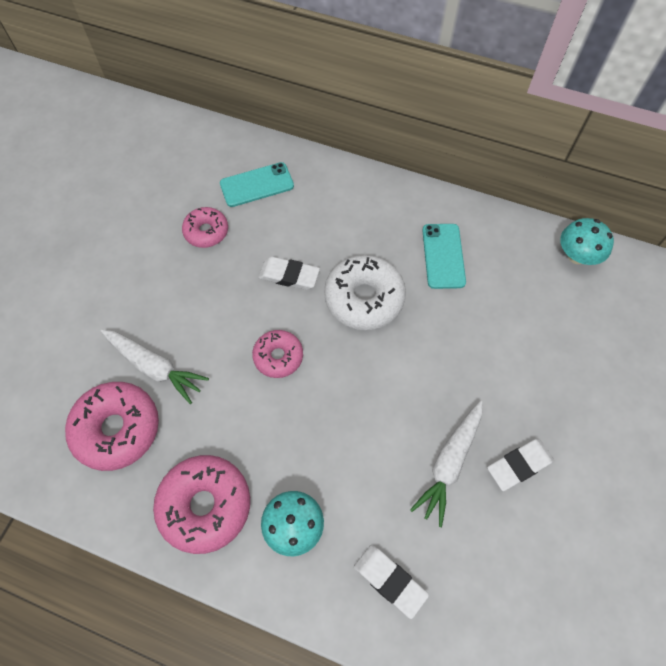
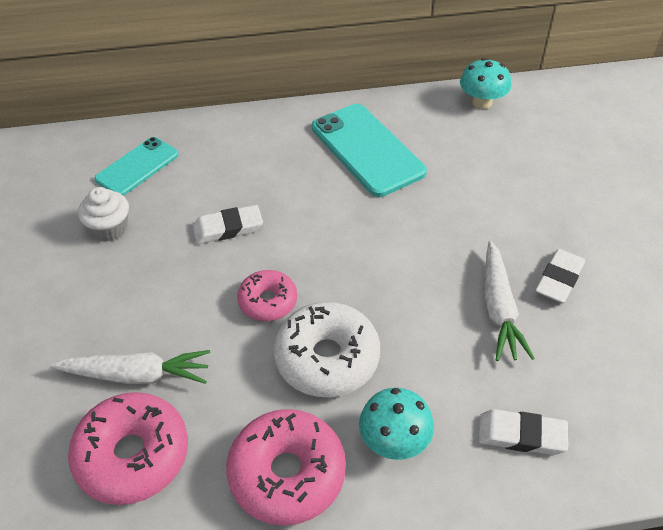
camera: 30 degrees left, 15 degrees down
(206, 232) = (109, 228): pink donut -> white cupcake
(364, 298) = (318, 214): white donut -> white donut (327, 358)
(443, 256) = (367, 150): turquoise phone -> turquoise phone, size x1.58

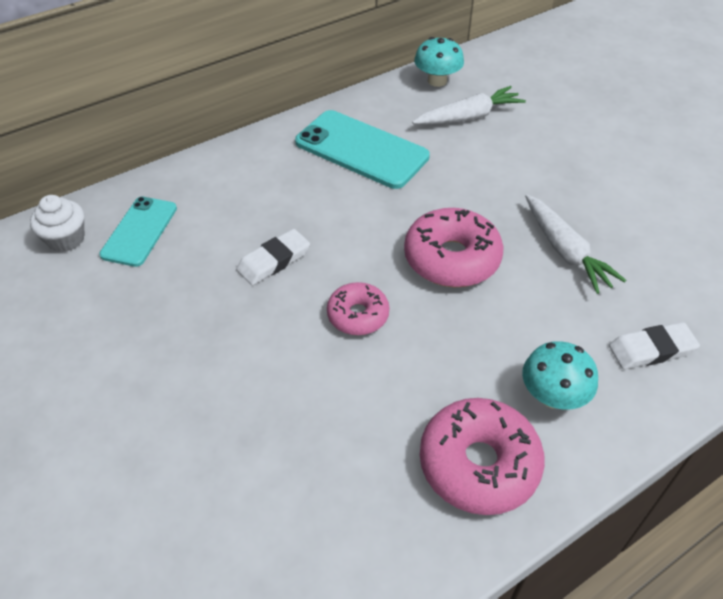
camera: 25 degrees left, 0 degrees up
(109, 228) = (148, 300): white cupcake -> white cupcake (66, 239)
(133, 455) = (319, 510): pink donut -> pink donut (451, 258)
(137, 375) = (272, 431): white carrot -> white carrot (469, 117)
(327, 358) = (447, 347): white donut -> none
(559, 279) = (597, 210): white eraser -> none

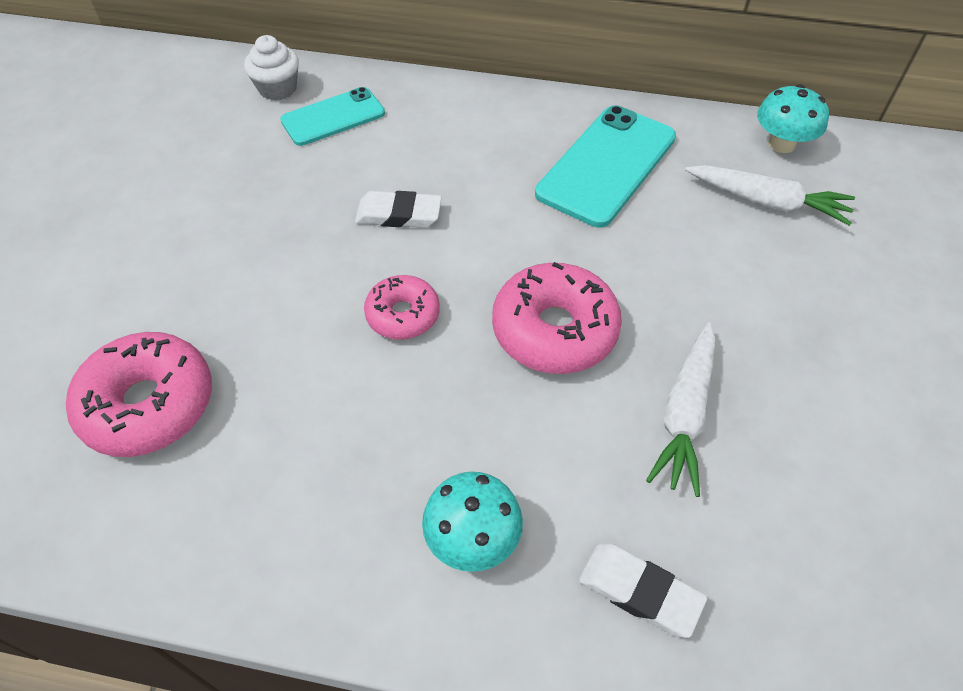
camera: 45 degrees right, 5 degrees up
(361, 149) = (607, 165): turquoise phone -> turquoise phone turned 45 degrees clockwise
(478, 464) = (326, 532): pink donut -> pink donut (148, 404)

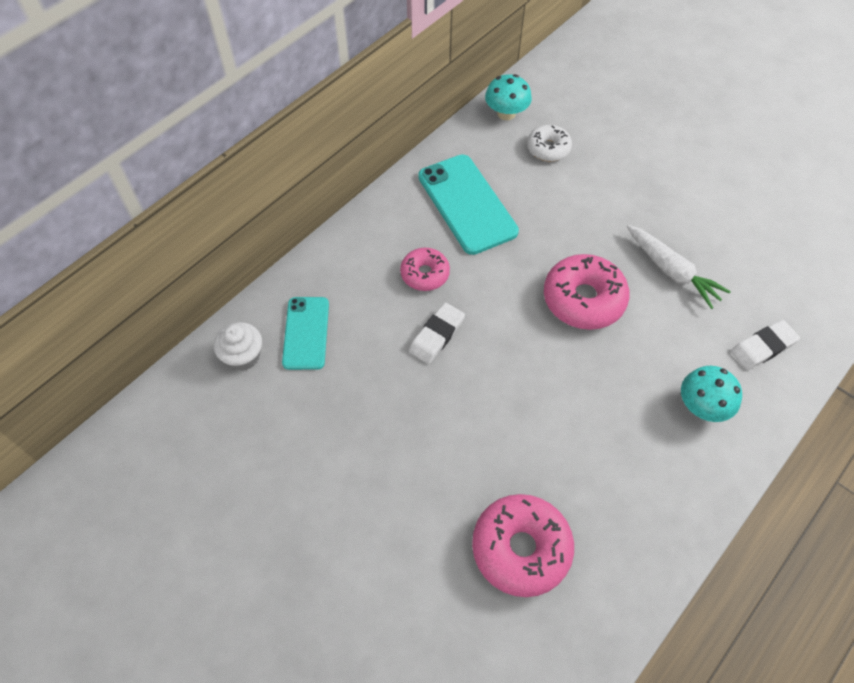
camera: 60 degrees left, 5 degrees up
(403, 315) = (527, 371): pink donut -> pink donut (425, 274)
(767, 203) = (548, 148): white carrot -> white donut

